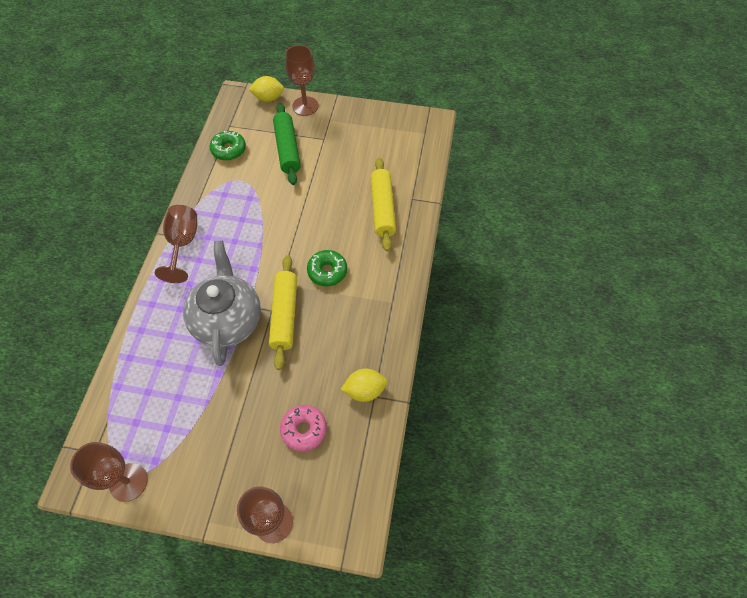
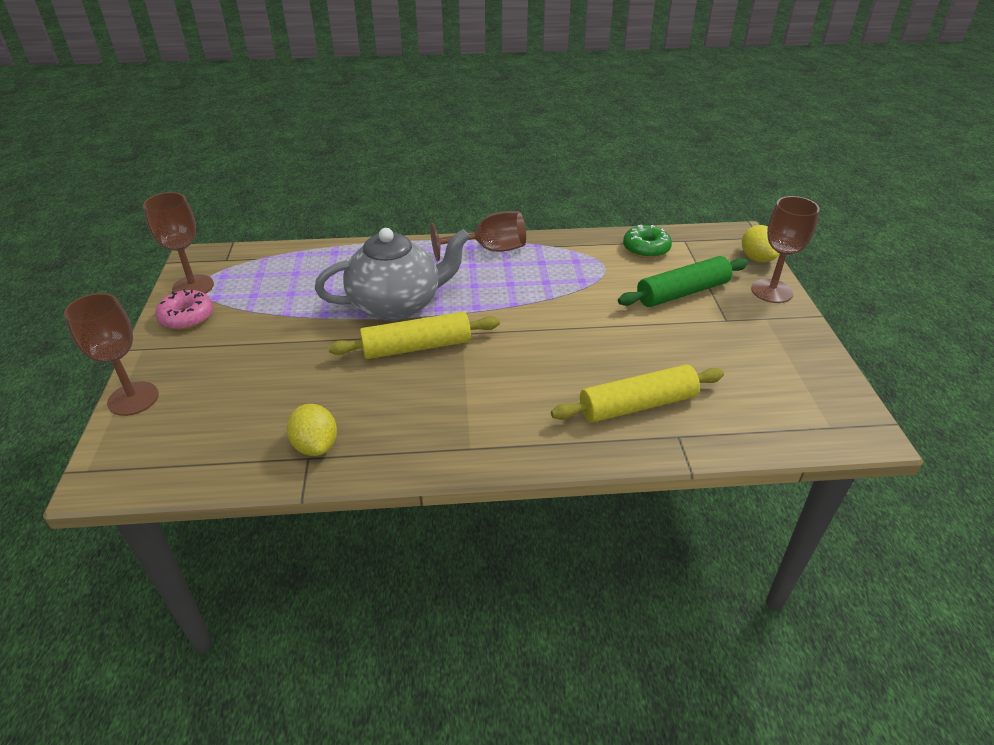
camera: 75 degrees right, 20 degrees down
(304, 429) = (254, 398): pink donut -> pink donut (187, 317)
(327, 271) = (497, 370): green donut -> none

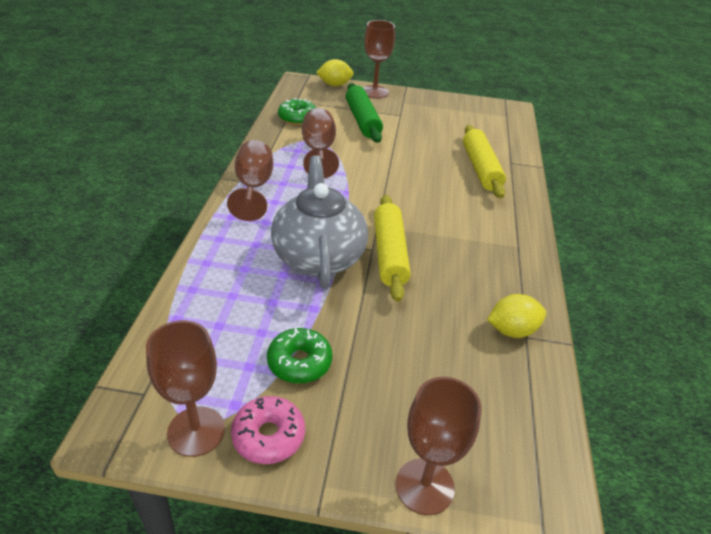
camera: 80 degrees left, 0 degrees up
(259, 317) = (299, 362): none -> green donut
(584, 274) = (318, 151): none -> brown goblet

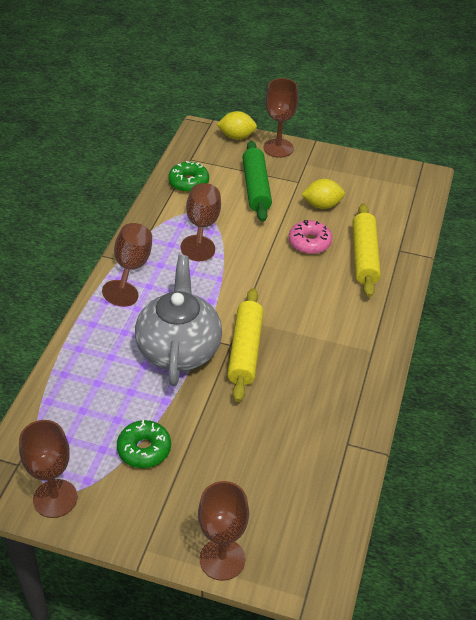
camera: 10 degrees right, 5 degrees up
(268, 436) = (109, 508): pink donut -> pink donut (309, 243)
(512, 330) = (336, 436): yellow lemon -> yellow lemon (322, 205)

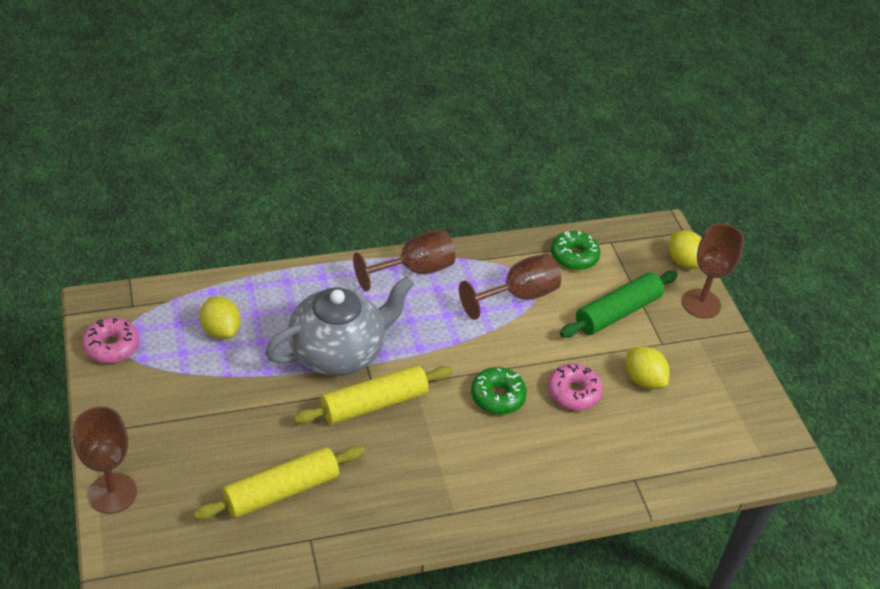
camera: 55 degrees right, 0 degrees up
(55, 498) = (111, 346): brown goblet -> pink donut
(98, 413) = (221, 330): none -> yellow lemon
(144, 449) = (201, 381): green donut -> green donut (497, 396)
(364, 256) = (594, 450): yellow rolling pin -> yellow rolling pin (281, 491)

